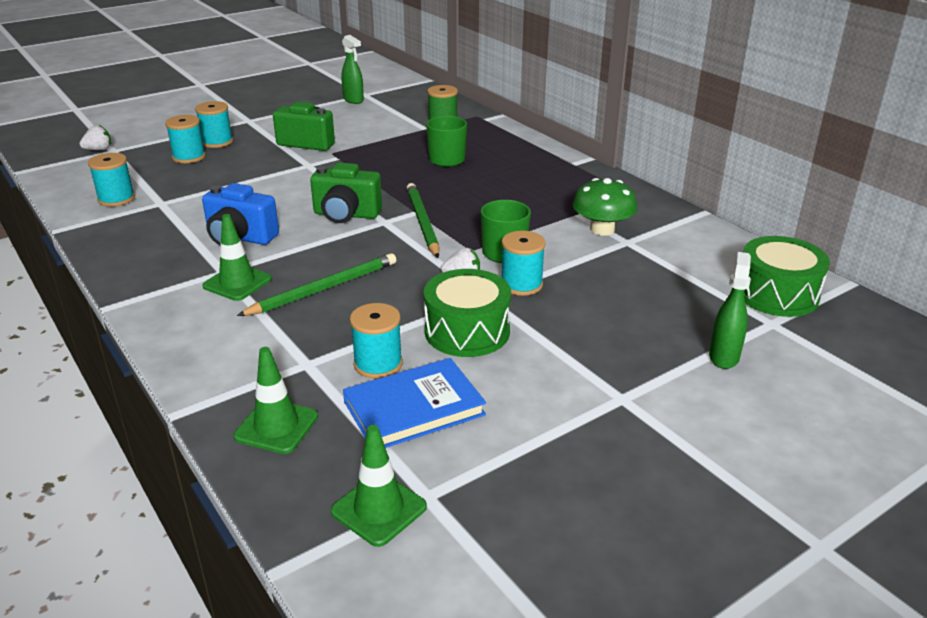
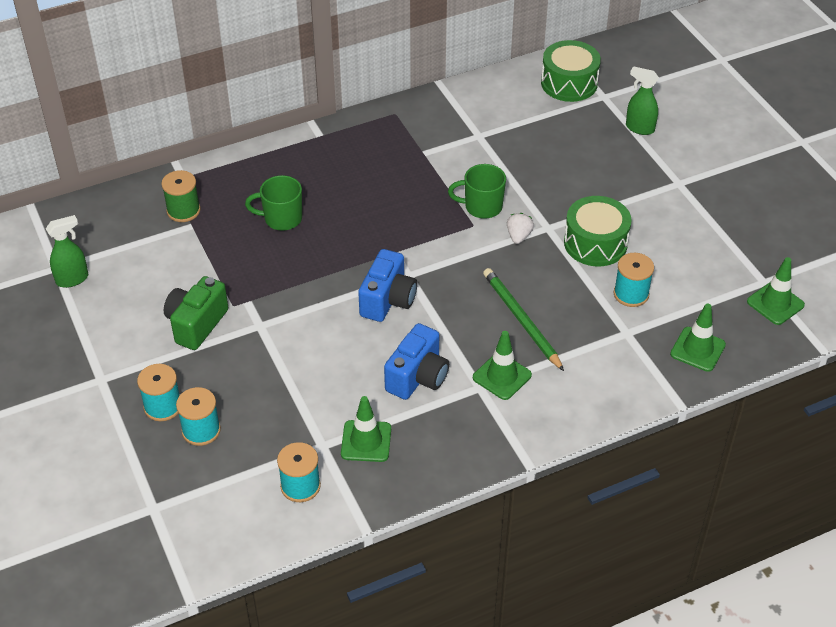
camera: 80 degrees left, 15 degrees up
(99, 150) = (145, 523): white strawberry -> none
(161, 221) = (366, 441): none -> green traffic cone
(346, 215) = (388, 300): green camera -> blue camera
(414, 408) = (683, 280): blue book -> none
(422, 222) = (416, 250): green pencil -> none
(521, 284) = (534, 205): turquoise spool -> none
(602, 229) = (456, 144): green mushroom -> none

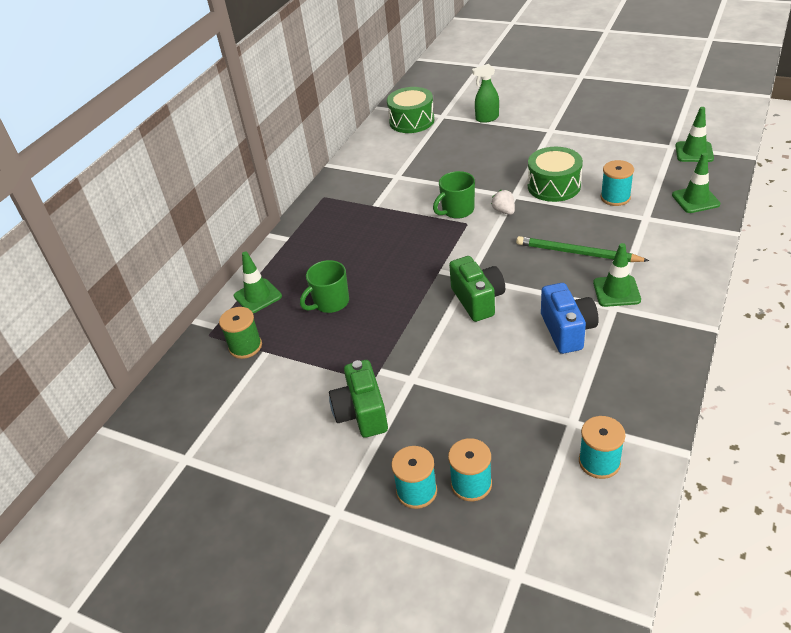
camera: 35 degrees left, 5 degrees down
(72, 279) = (212, 456): green spray bottle -> none
(366, 441) = (596, 395): green traffic cone -> green traffic cone (257, 296)
(388, 300) = (478, 300): blue camera -> green camera

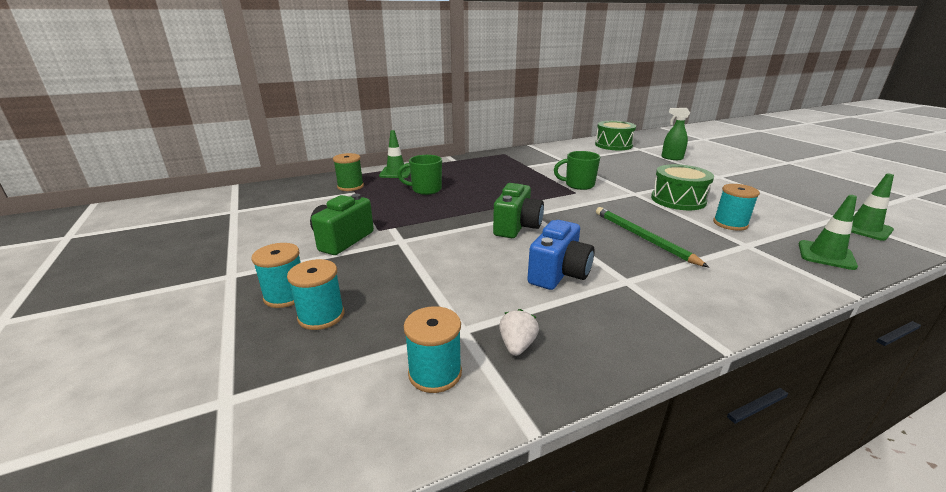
camera: 35 degrees right, 15 degrees down
(504, 211) = (614, 197): white strawberry -> white strawberry (517, 345)
(616, 291) = (645, 273): green traffic cone -> none

